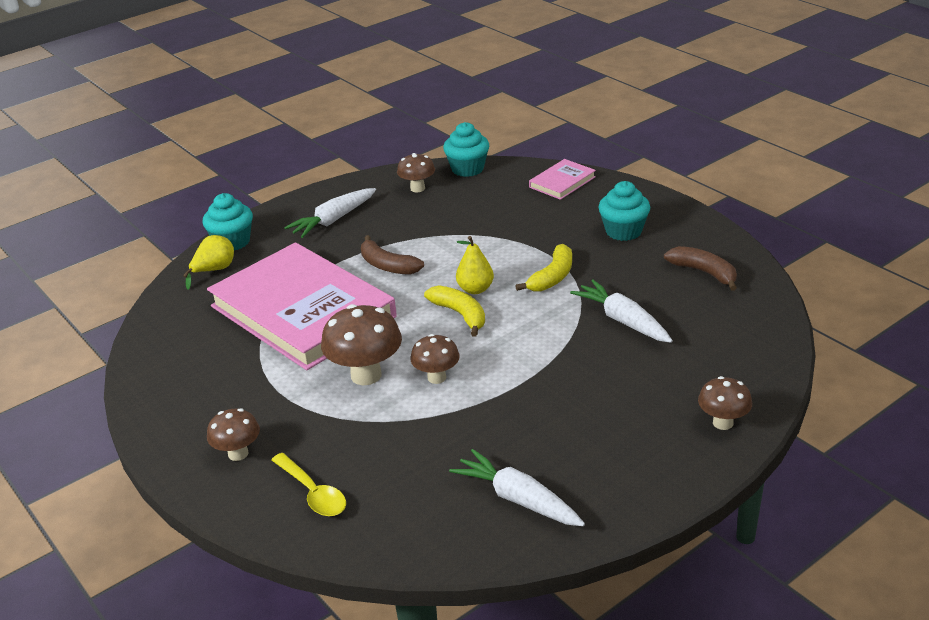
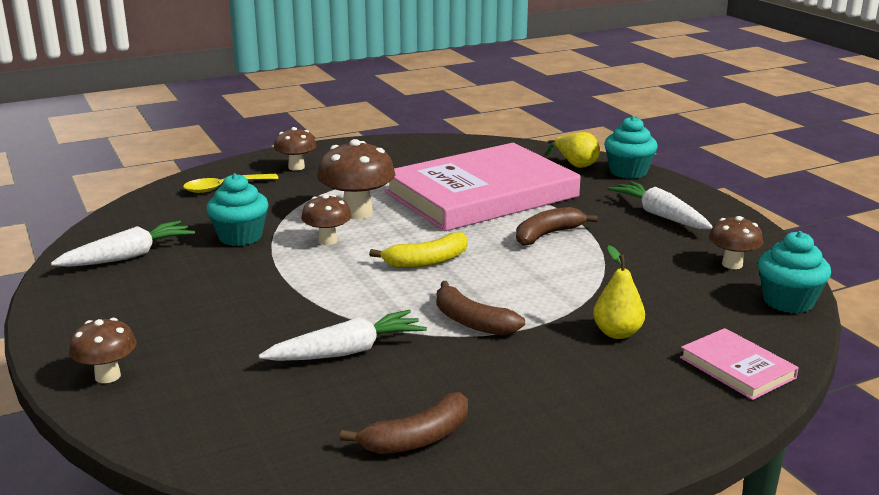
camera: 100 degrees right, 10 degrees down
(475, 289) = (472, 274): yellow pear -> yellow pear (617, 333)
(552, 277) = (471, 321): yellow banana -> brown banana
(623, 231) = (566, 393): turquoise cupcake -> turquoise cupcake (240, 237)

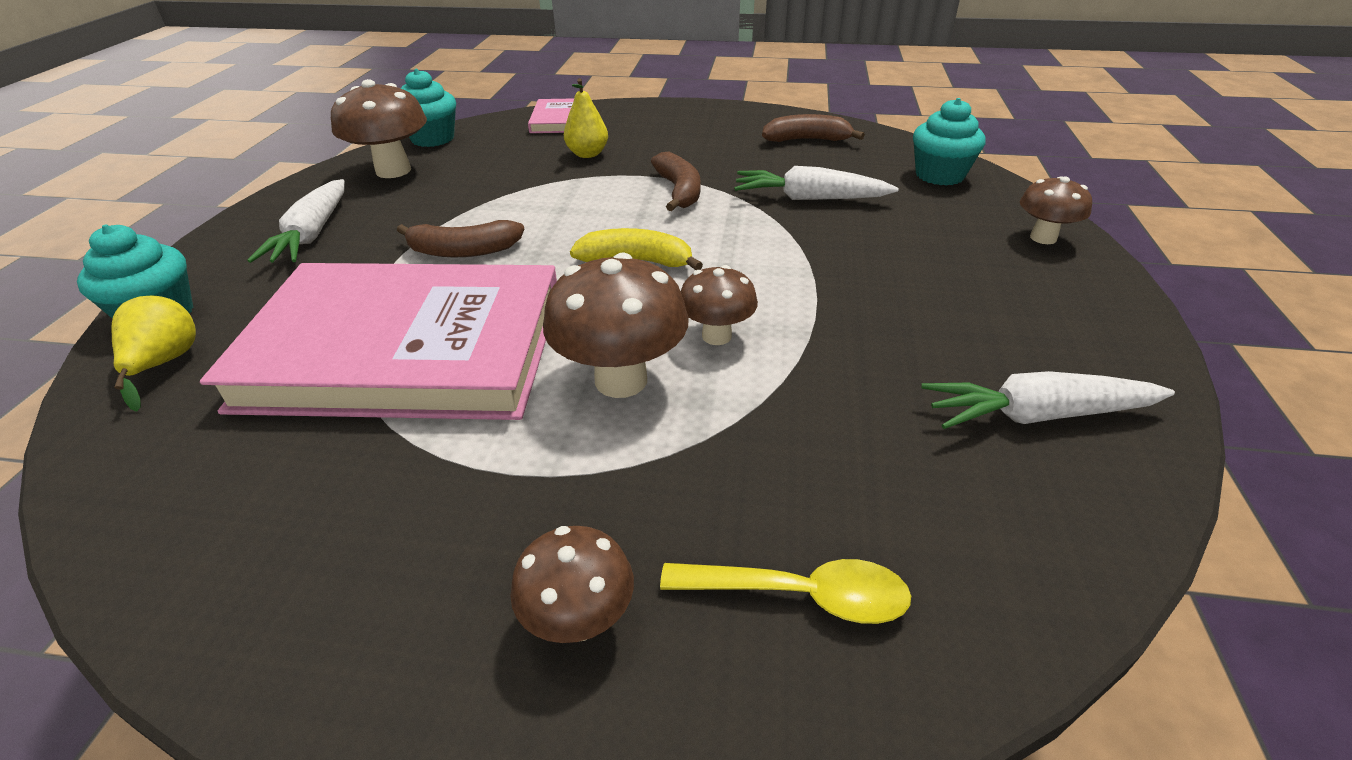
camera: 145 degrees left, 15 degrees up
(240, 237) = (837, 394): turquoise cupcake -> turquoise cupcake (939, 175)
(732, 264) = (393, 171): brown mushroom -> brown mushroom, size x1.65

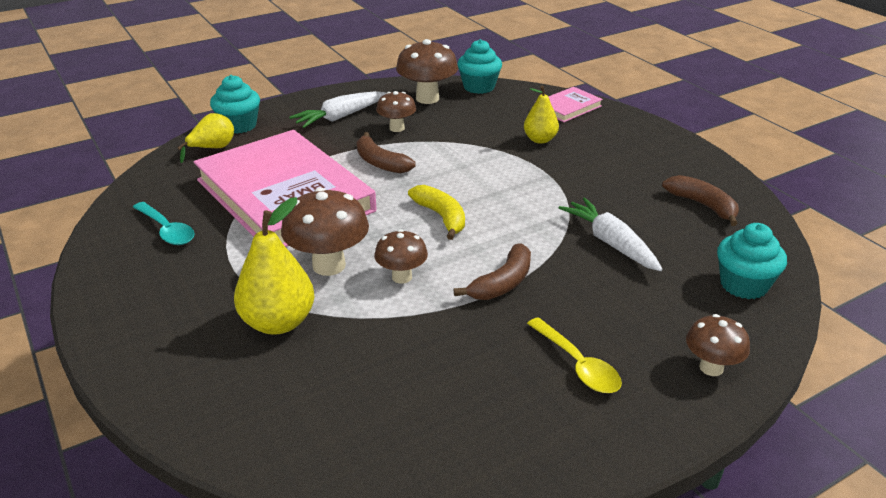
camera: 50 degrees right, 5 degrees down
(295, 507) = (167, 230): none -> turquoise spoon
(579, 620) = (169, 330): brown mushroom -> brown mushroom (397, 128)
(679, 191) = (543, 192): brown banana -> brown banana (502, 283)
(695, 480) = (278, 322): none -> yellow pear
(800, 595) = (234, 385): yellow spoon -> yellow spoon (577, 364)
(1036, 415) = (460, 425): white carrot -> none

